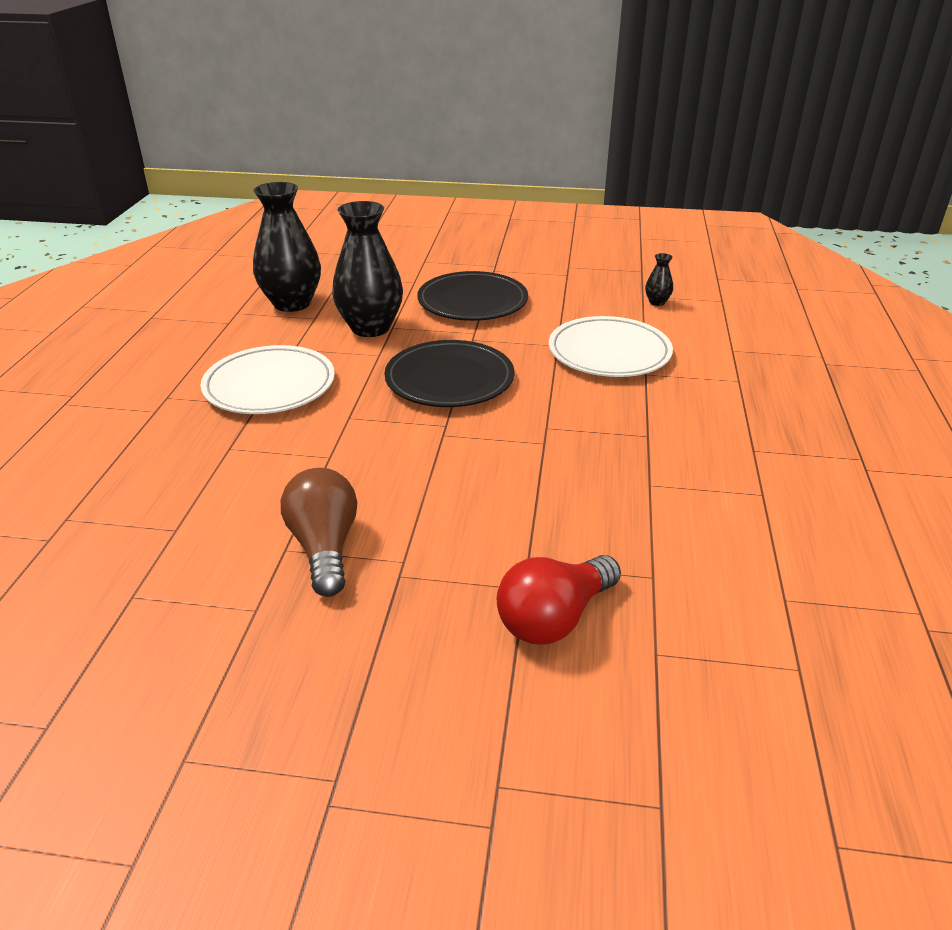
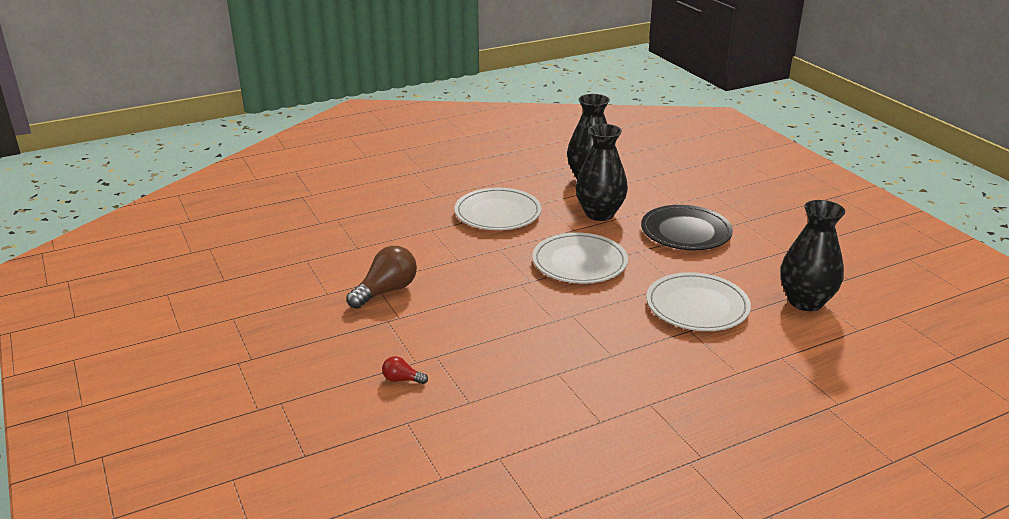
camera: 55 degrees right, 5 degrees down
(449, 379) = (579, 262): black plate -> white plate
(554, 618) = (402, 379): red light bulb -> red light bulb, size x0.50
(657, 302) = (805, 302): black vase -> black vase, size x2.38

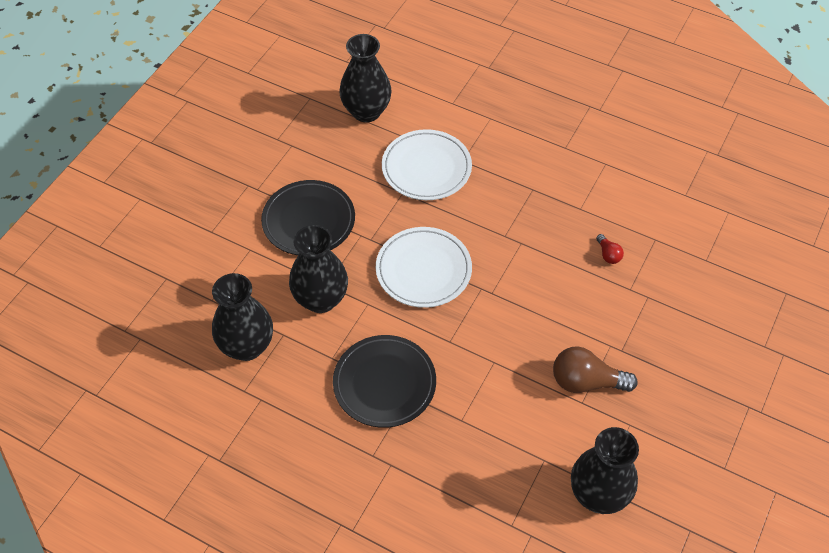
camera: 125 degrees left, 25 degrees up
(303, 257) = (598, 494): none -> black vase
(402, 379) = (672, 291): red light bulb -> red light bulb (608, 254)
(498, 213) = (384, 383): white plate -> black plate

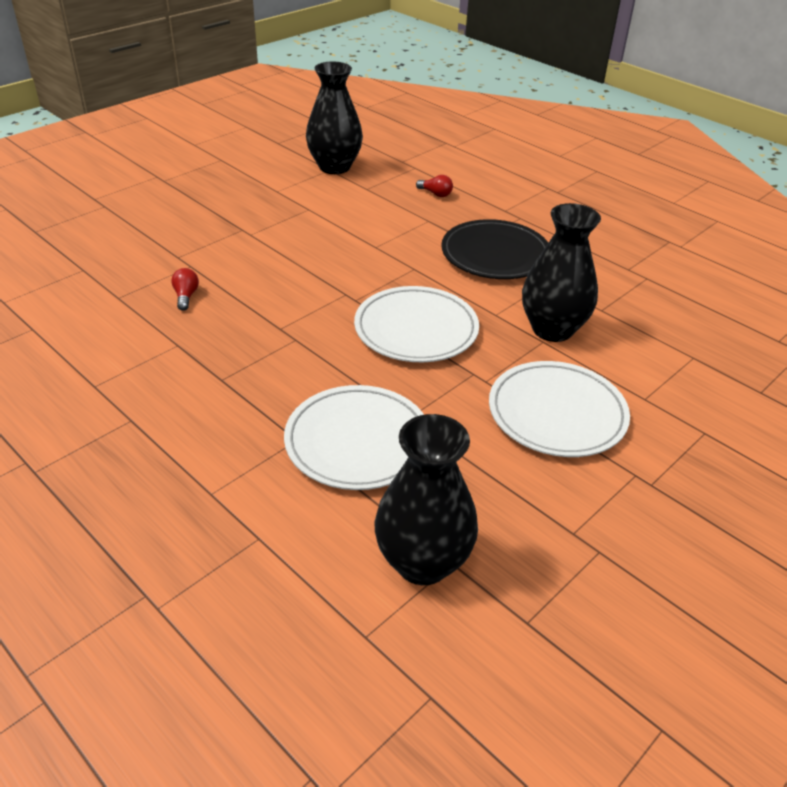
camera: 165 degrees left, 15 degrees down
(247, 346) = (645, 309): black vase -> none
(308, 221) = (557, 413): black plate -> white plate
(470, 473) = (436, 194): none -> red light bulb
(586, 382) = (294, 218): brown light bulb -> none

